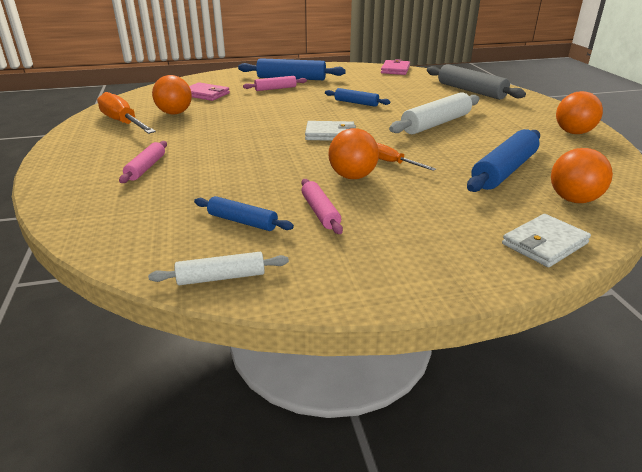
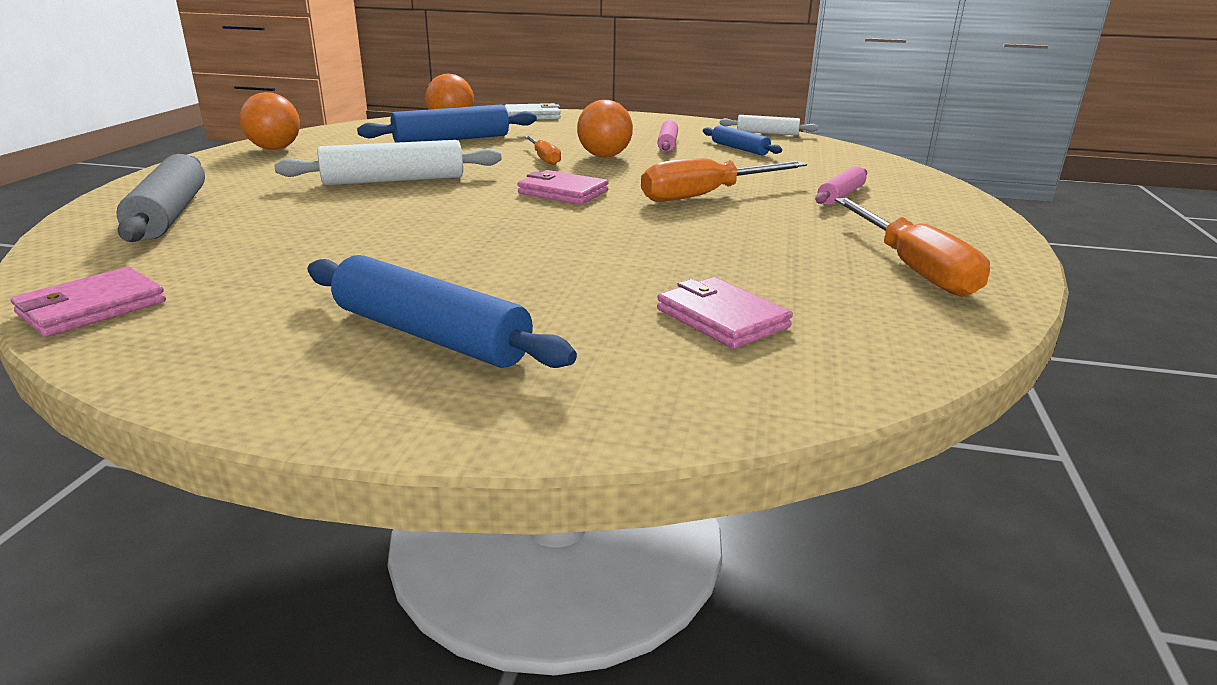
camera: 155 degrees left, 5 degrees down
(175, 113) = (806, 272): orange ball -> none
(241, 149) = (706, 195): none -> orange screwdriver
(275, 88) = (527, 301): pink rolling pin -> none
(330, 134) = (563, 192): white wallet -> pink wallet
(356, 103) = (427, 229): blue rolling pin -> none

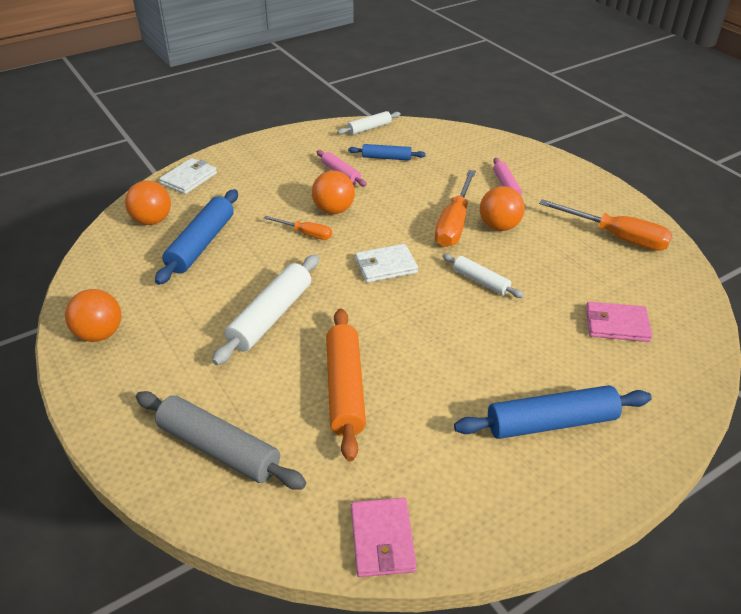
camera: 45 degrees left, 15 degrees up
(329, 229) = (345, 388): none -> orange rolling pin
(563, 192) = (385, 266): pink wallet -> white wallet
(633, 231) = (481, 281): none -> white rolling pin
(756, 212) = (499, 226): none -> orange ball

